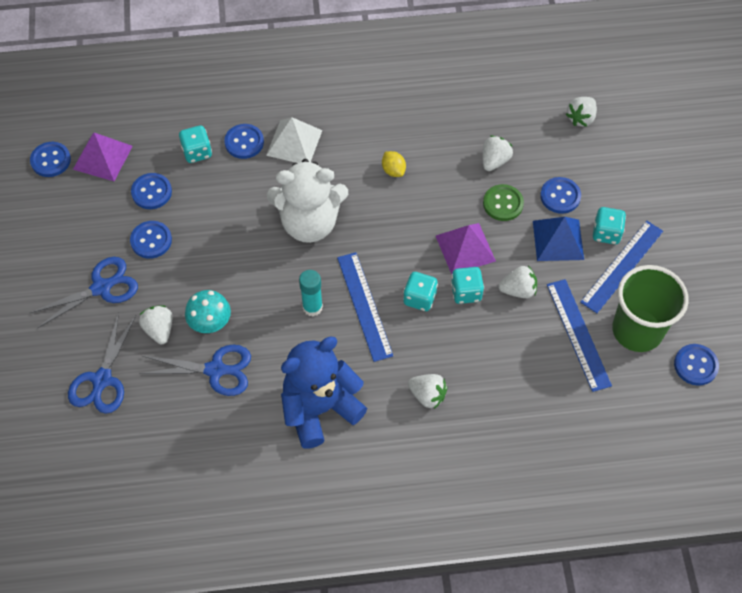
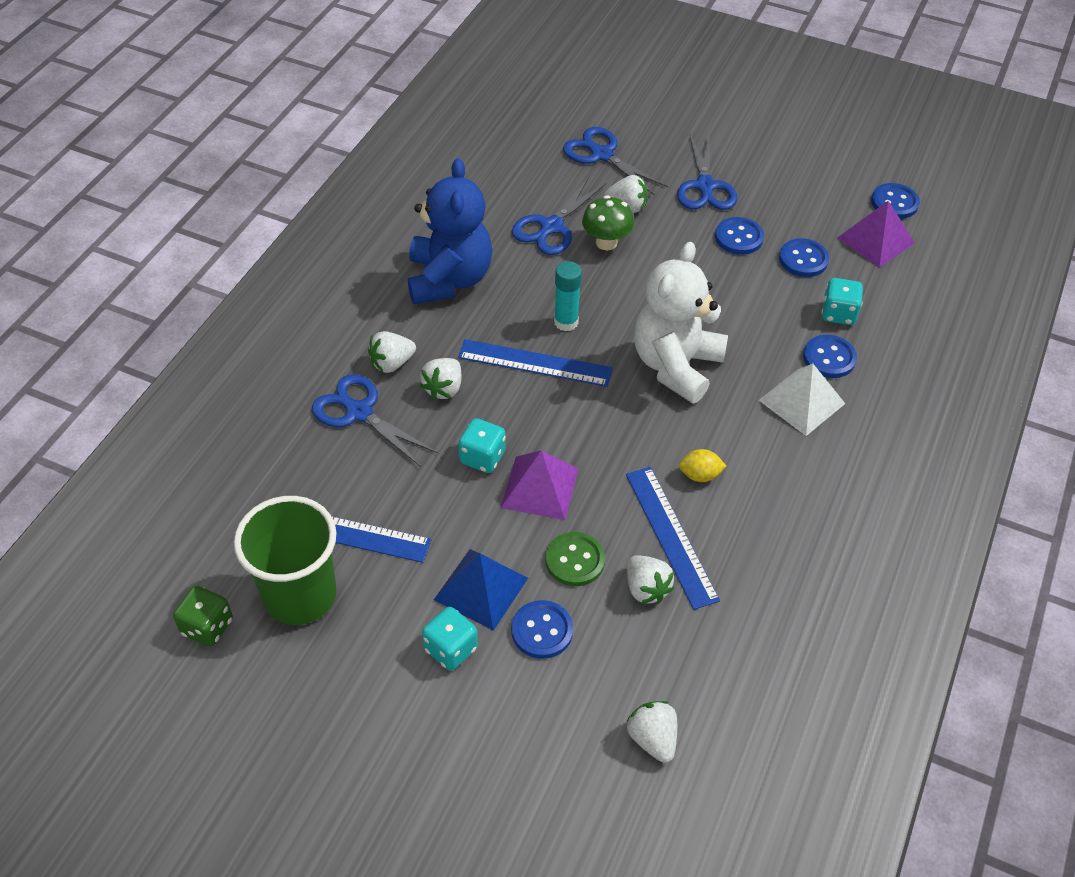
camera: 120 degrees right, 10 degrees down
(210, 323) = (606, 242): turquoise mushroom -> green mushroom
(419, 298) = (507, 413): turquoise dice -> none
(484, 388) = (359, 412): none -> blue scissors
(518, 290) = (446, 508): white strawberry -> white strawberry (443, 388)
(622, 266) = (392, 636): blue ruler -> blue ruler (671, 535)
(695, 365) = (207, 627): blue button -> green dice

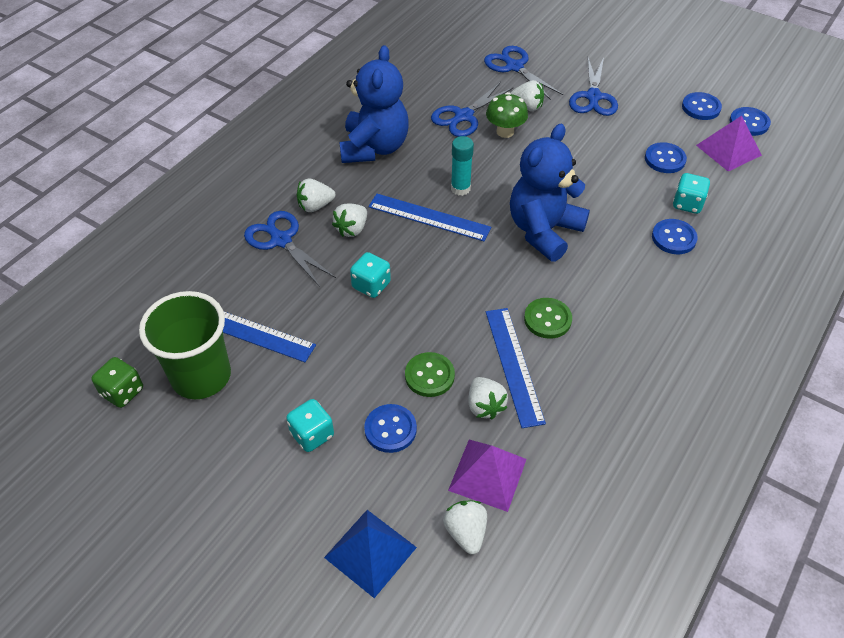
camera: 10 degrees right, 0 degrees up
(481, 588) = (348, 389): blue pyramid -> blue pyramid (370, 552)
(540, 488) = (413, 314): purple pyramid -> purple pyramid (487, 474)
(676, 366) = (543, 231): white teddy bear -> blue teddy bear
(700, 475) = (547, 319): yellow lemon -> green button
(739, 237) = (614, 138): blue button -> blue button (701, 107)
(801, 401) = (644, 270): white pyramid -> none

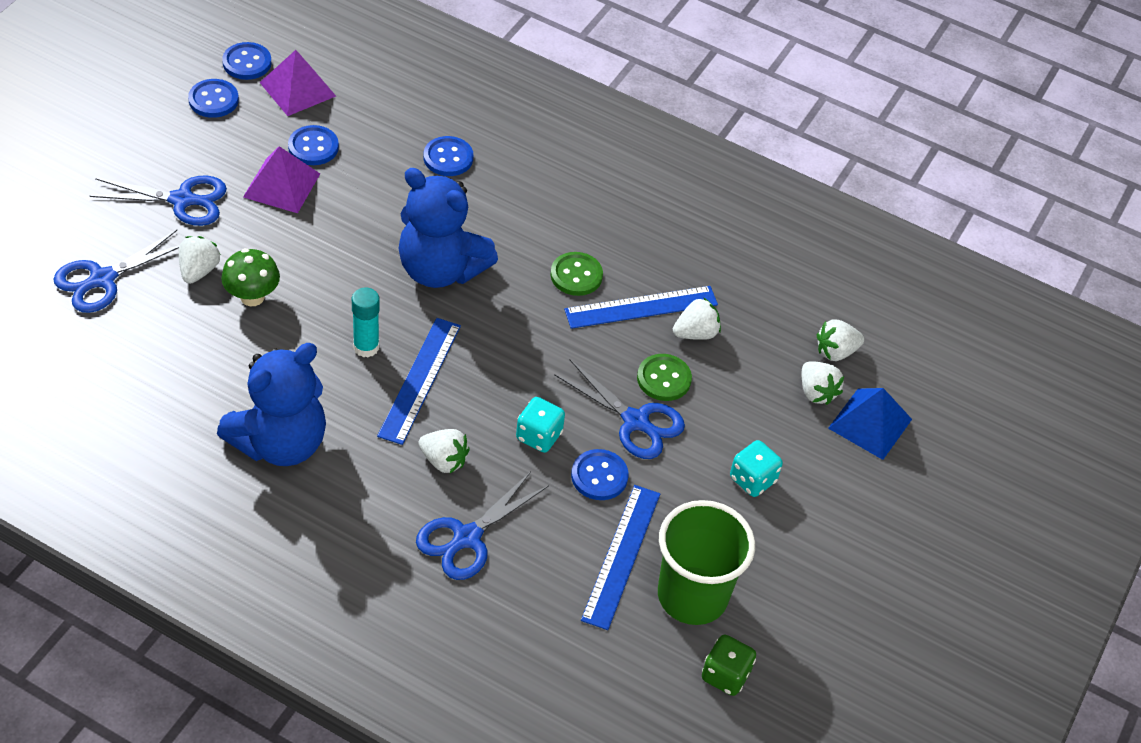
camera: 100 degrees left, 0 degrees up
(315, 206) = (401, 504): white strawberry -> white strawberry (816, 392)
(374, 148) = (280, 443): blue teddy bear -> blue teddy bear turned 135 degrees clockwise
(390, 429) = (735, 411): blue button -> blue button (599, 476)
(463, 116) = (215, 340): blue scissors -> blue scissors (635, 421)
(487, 474) = (773, 333): purple pyramid -> purple pyramid (282, 185)
(687, 204) = (392, 139): turquoise dice -> none

